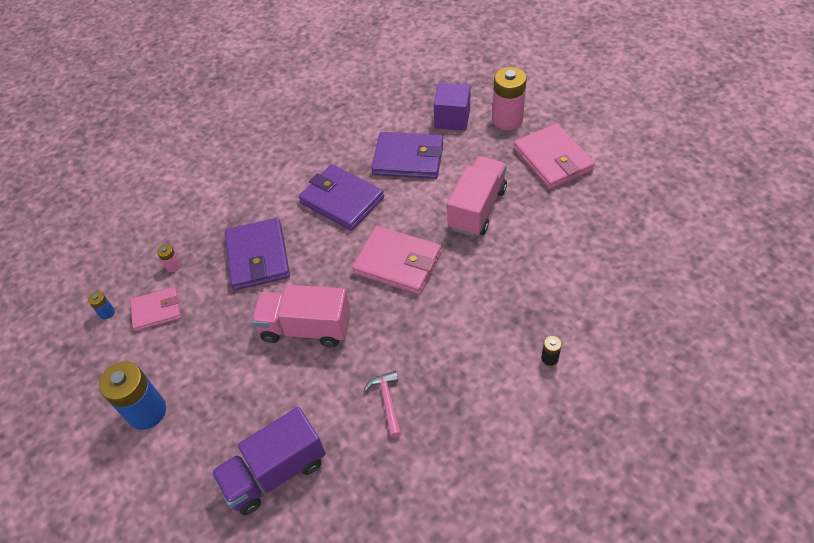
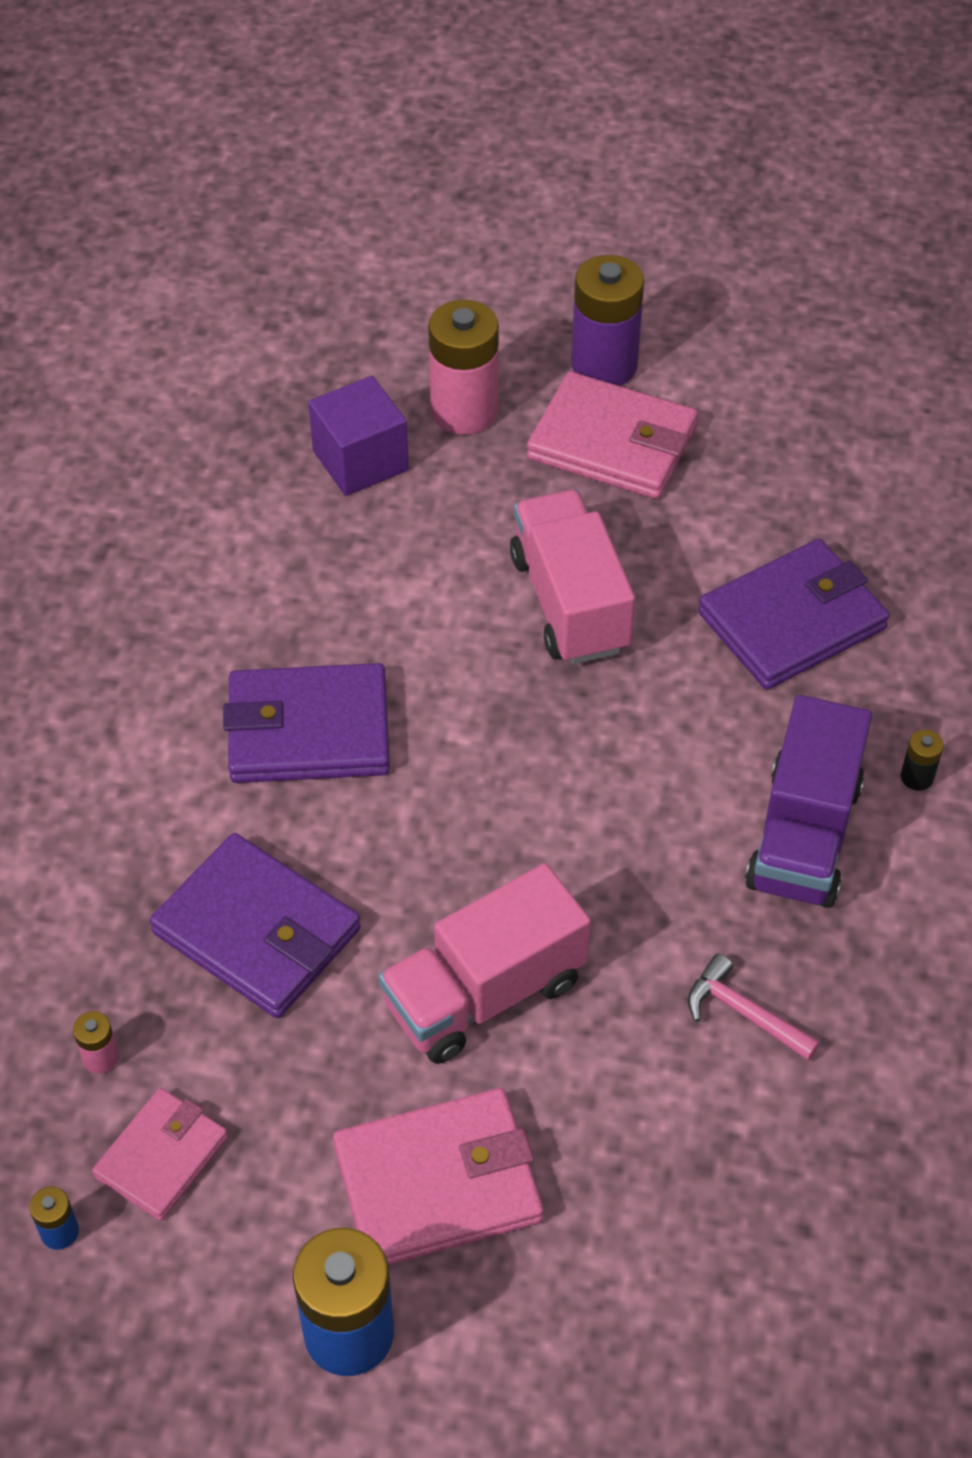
camera: 45 degrees left, 0 degrees up
(275, 472) = (681, 1251): purple truck -> purple truck (803, 835)
(397, 263) = (528, 779): pink wallet -> pink wallet (438, 1183)
(408, 159) = (354, 581): purple wallet -> purple wallet (792, 621)
(578, 130) = (604, 365): none -> purple battery

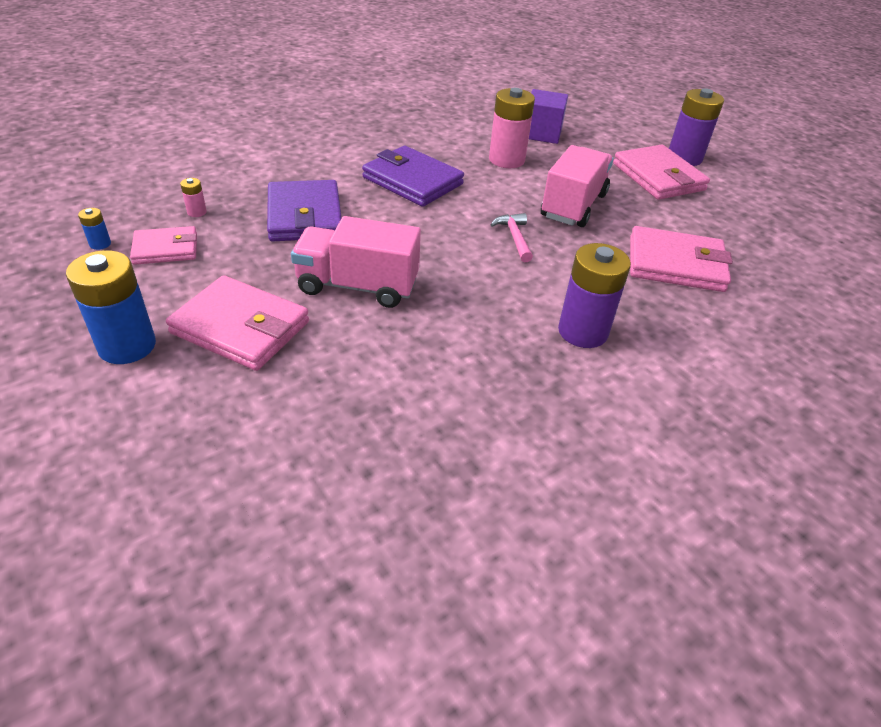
camera: 40 degrees right, 10 degrees down
(464, 411) = (604, 141): pink battery -> pink battery (506, 160)
(743, 1013) = (461, 370): pink hammer -> pink hammer (514, 237)
(792, 621) = (675, 264): purple wallet -> pink wallet
(803, 835) = (582, 331): purple truck -> purple battery
(917, 777) = (675, 349): black battery -> none

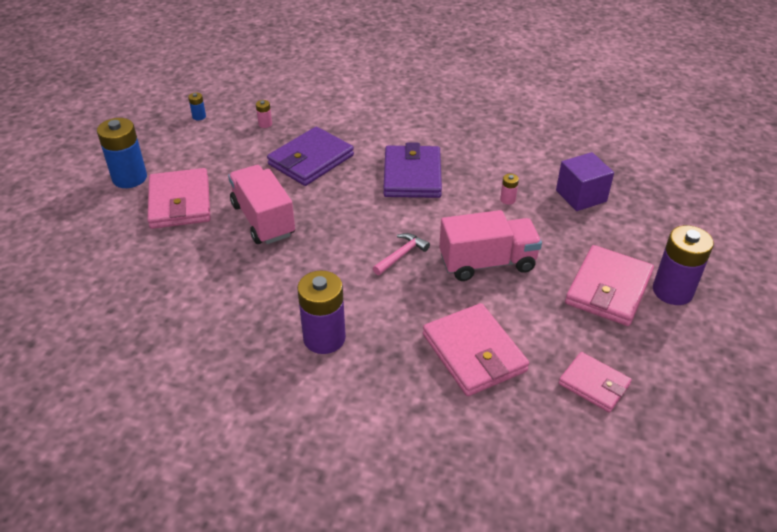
camera: 55 degrees right, 0 degrees up
(166, 249) = (219, 137): pink wallet -> pink wallet (594, 384)
(506, 160) = (508, 199): pink battery -> pink battery, size x0.44

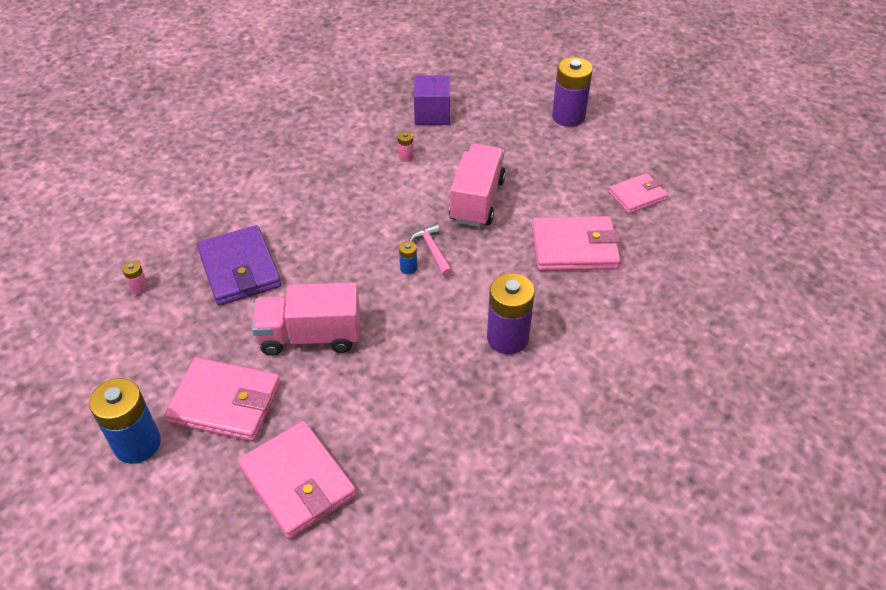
camera: 65 degrees left, 5 degrees up
(199, 116) = (66, 345): blue battery -> blue battery (408, 268)
(412, 175) = (325, 204): purple wallet -> none
(608, 289) = (547, 147): pink wallet -> pink wallet (297, 482)

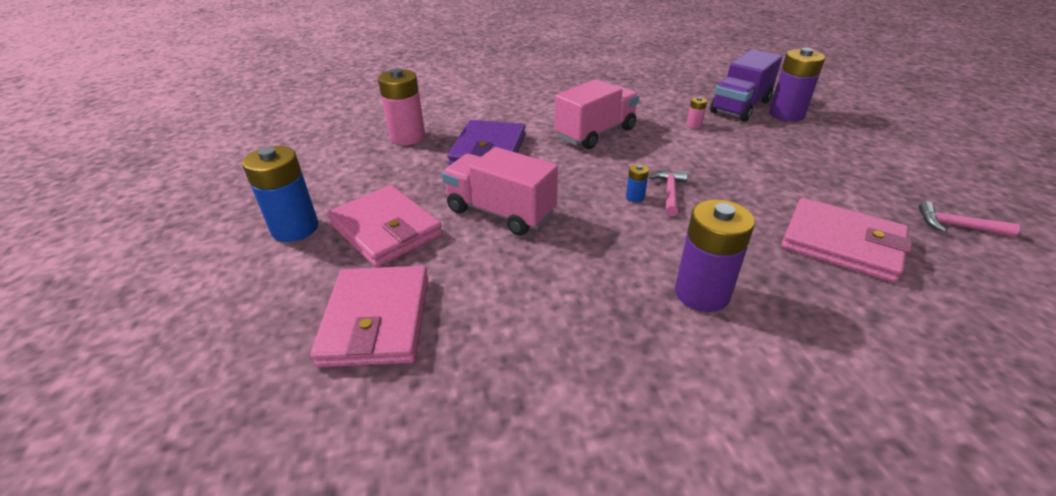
camera: 35 degrees right, 10 degrees down
(139, 288) = (407, 137): pink battery -> pink battery, size x2.29
(432, 114) = (740, 107): purple cube -> purple truck
(477, 200) = (745, 172): pink truck -> pink truck (595, 133)
(568, 117) = (892, 142): purple battery -> purple battery (786, 114)
(637, 196) = (956, 226): pink wallet -> pink hammer

